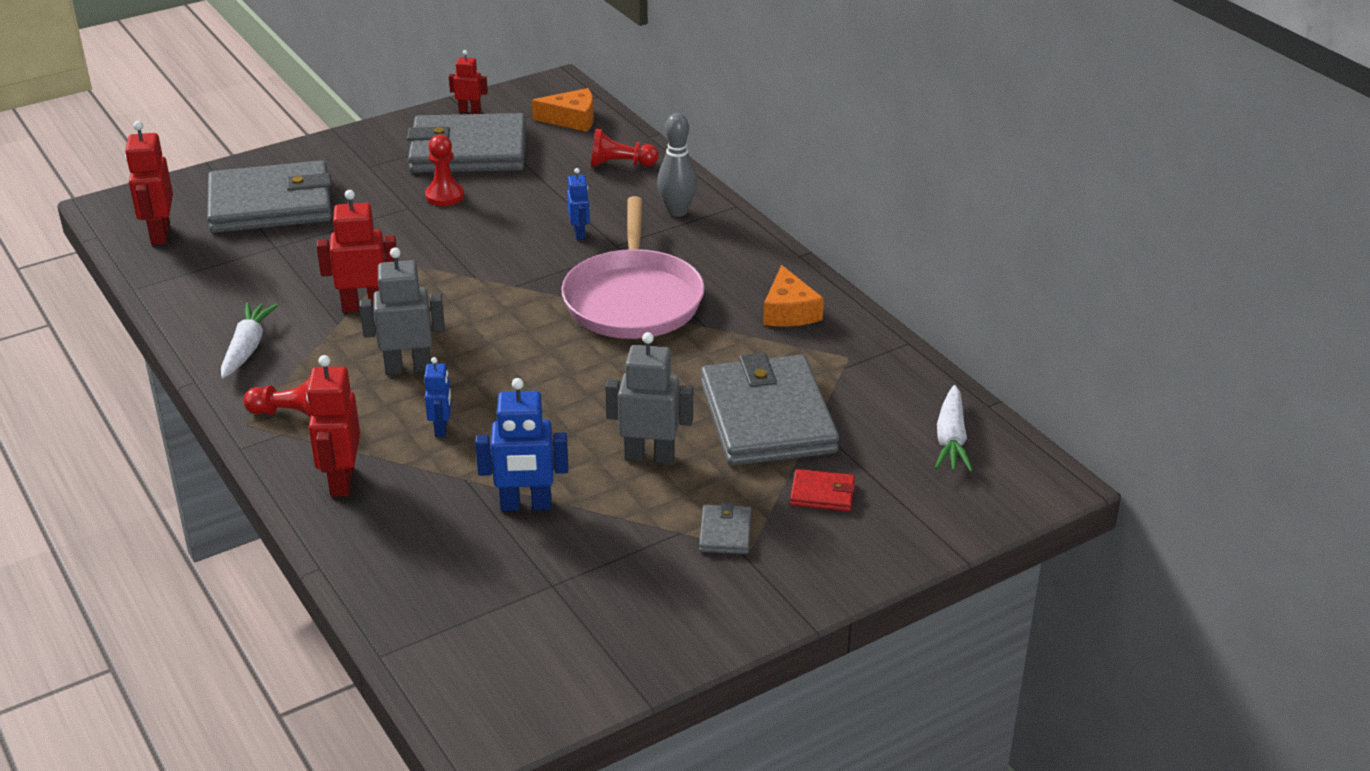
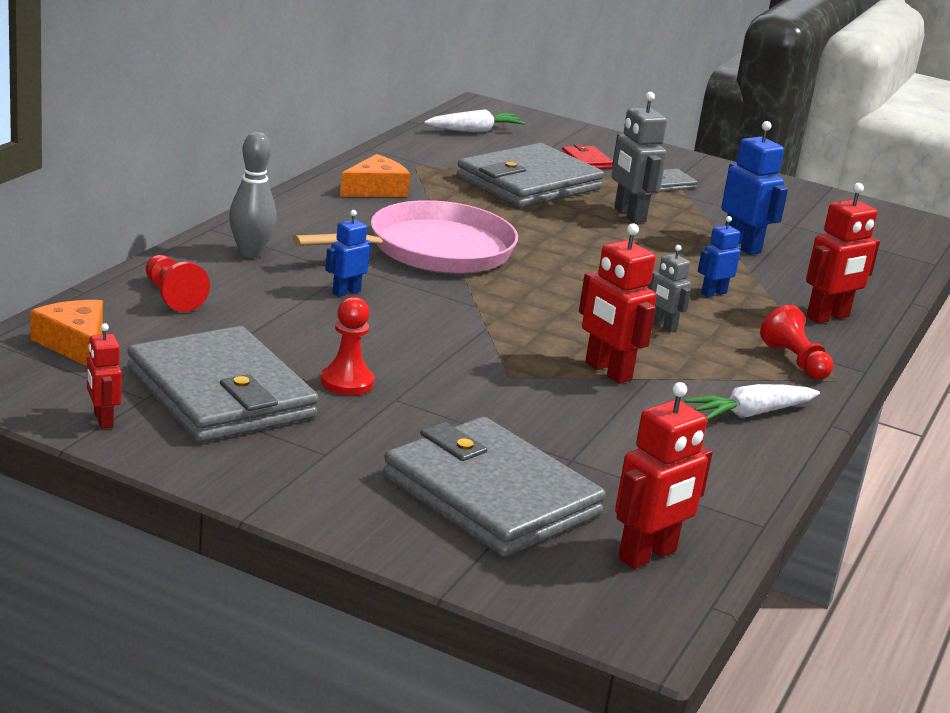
camera: 125 degrees left, 10 degrees down
(408, 368) = (663, 326): grey robot -> grey robot, size x0.59

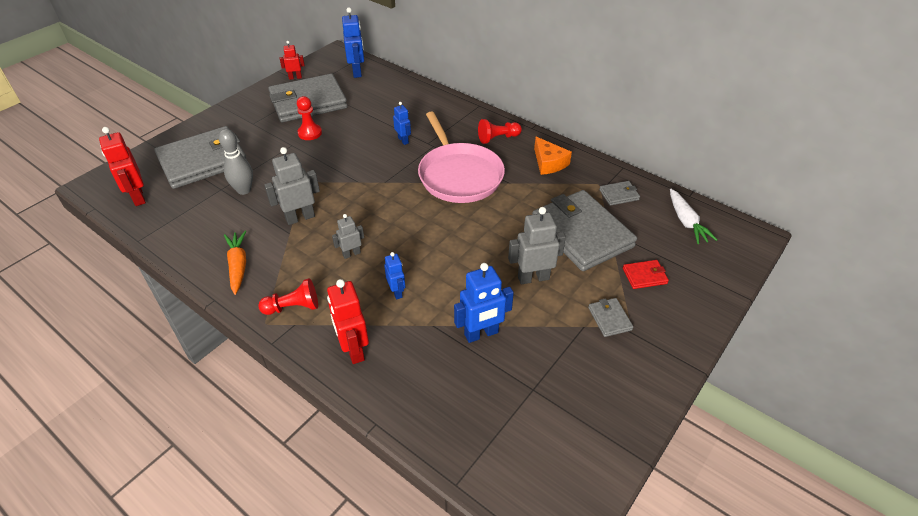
camera: 105 degrees right, 20 degrees up
(75, 344) = (357, 72): orange cheese -> blue robot
(172, 296) = (400, 93): red pawn -> red pawn (498, 138)
(250, 253) = (449, 115): grey bowling pin -> grey bowling pin (244, 190)
(436, 157) = (619, 195): none -> grey wallet
(607, 371) = (300, 218): red robot -> grey robot
(750, 414) = (238, 265): white carrot -> orange carrot

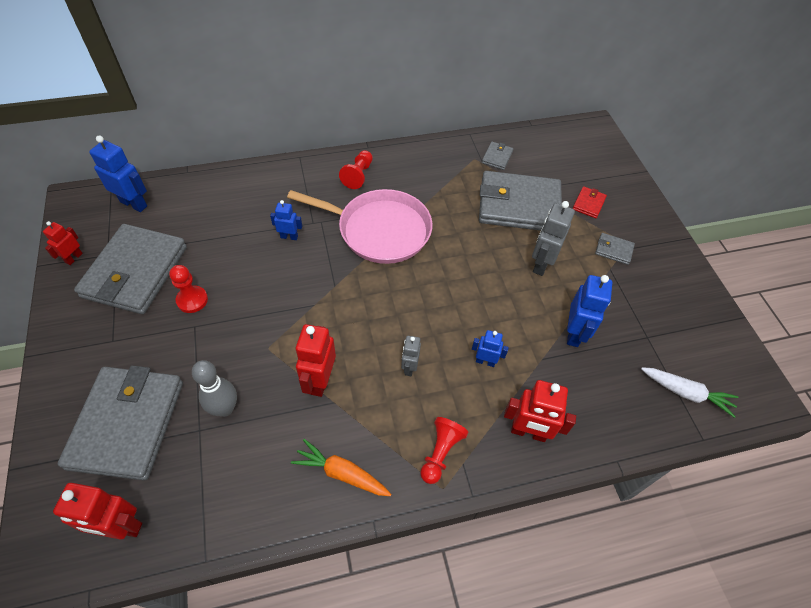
camera: 55 degrees left, 10 degrees up
(300, 218) = (320, 381): grey robot -> red robot
(549, 163) = (422, 168): orange cheese -> none
(686, 222) = (556, 146): white carrot -> white carrot (686, 393)

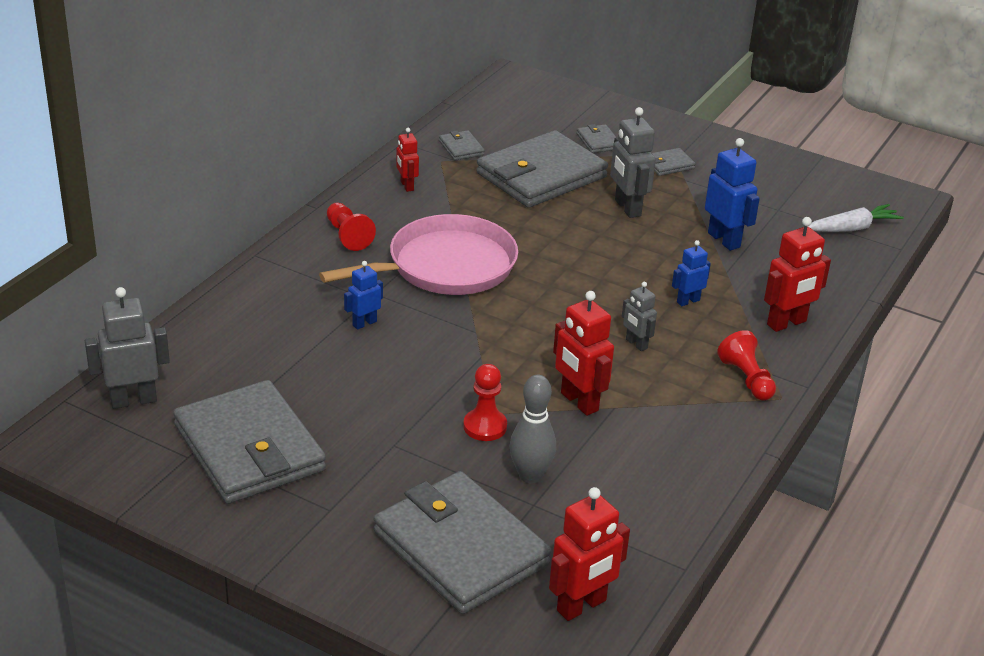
camera: 45 degrees left, 20 degrees down
(74, 258) = (152, 483): red robot -> red robot (406, 186)
(134, 204) = (133, 400): blue robot -> grey robot
(192, 300) = (355, 429): red pawn -> red pawn (485, 426)
(341, 473) = (695, 443): orange carrot -> none
(588, 204) = (598, 141): red wallet -> grey wallet

